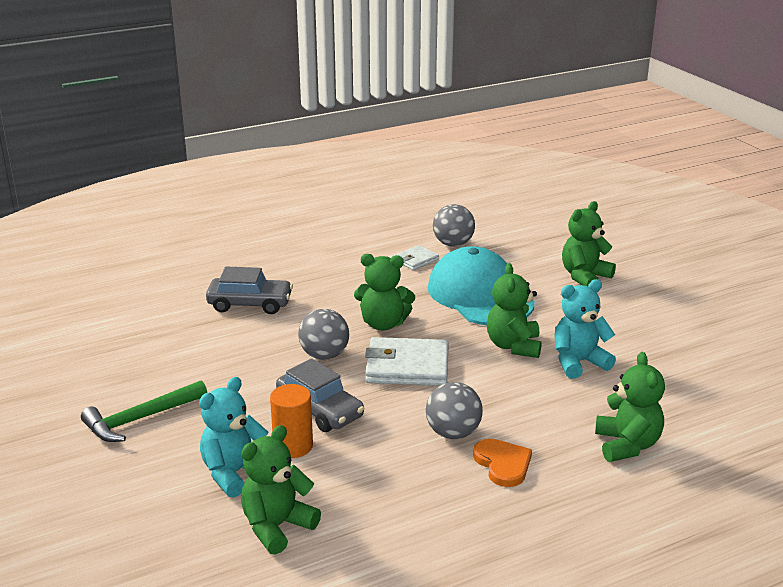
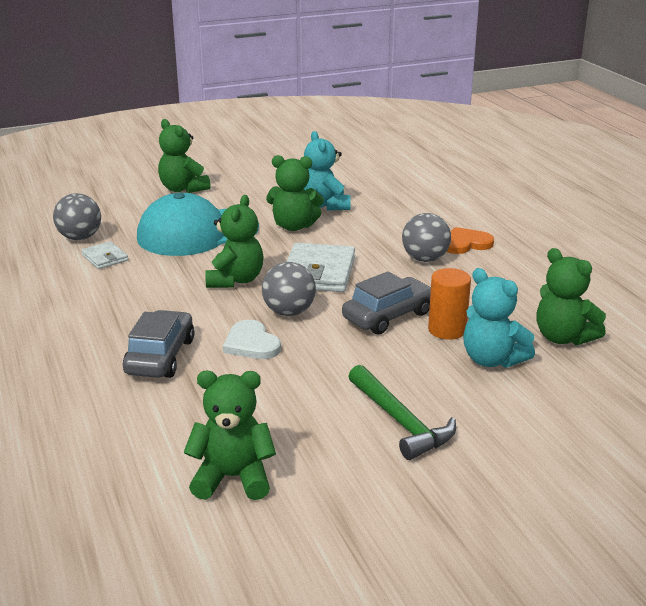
camera: 85 degrees left, 0 degrees up
(269, 341) = (251, 343): none -> white heart
(627, 445) = (439, 201): green teddy bear -> green teddy bear (233, 478)

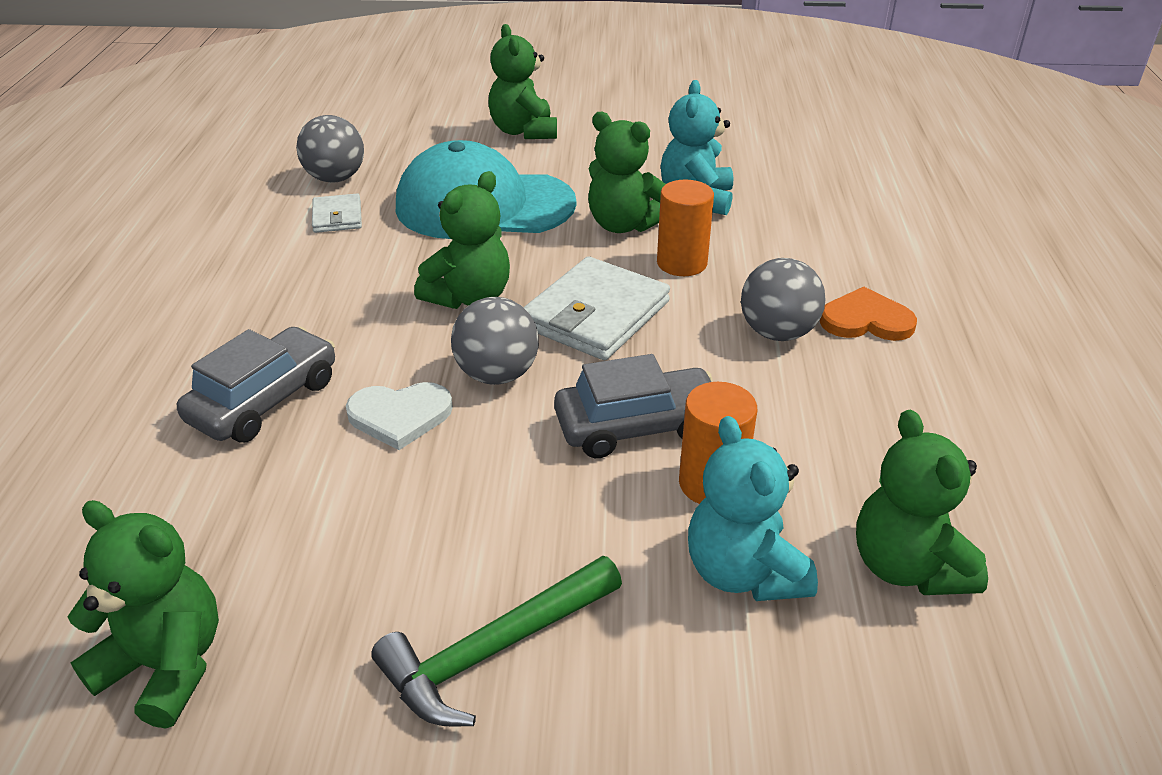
camera: 25 degrees right, 10 degrees up
(251, 343) = (400, 416): white heart -> white heart turned 90 degrees counterclockwise
(345, 238) = (681, 263): none -> orange cylinder
(400, 421) = (495, 650): green hammer -> green hammer turned 60 degrees clockwise

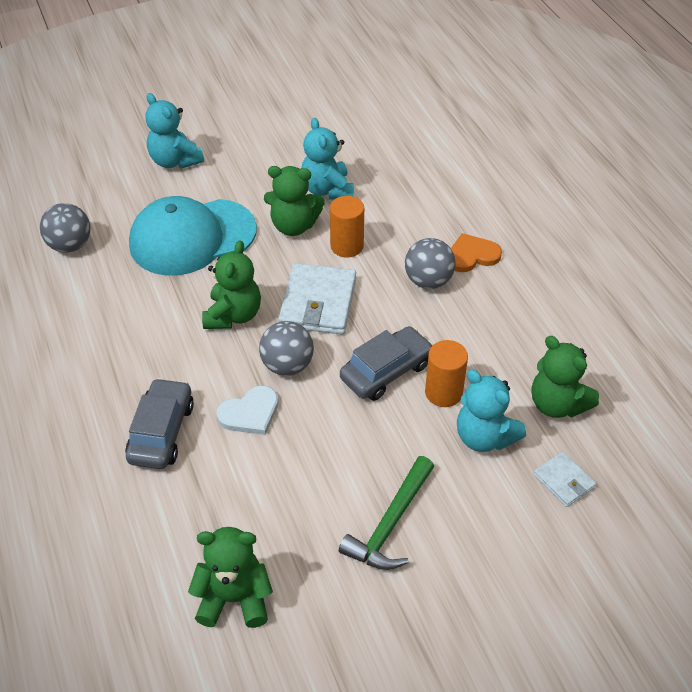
camera: 25 degrees left, 10 degrees up
(337, 217) = (98, 279): white wallet -> white wallet (564, 481)
(523, 131) = (175, 161): green teddy bear -> turquoise teddy bear

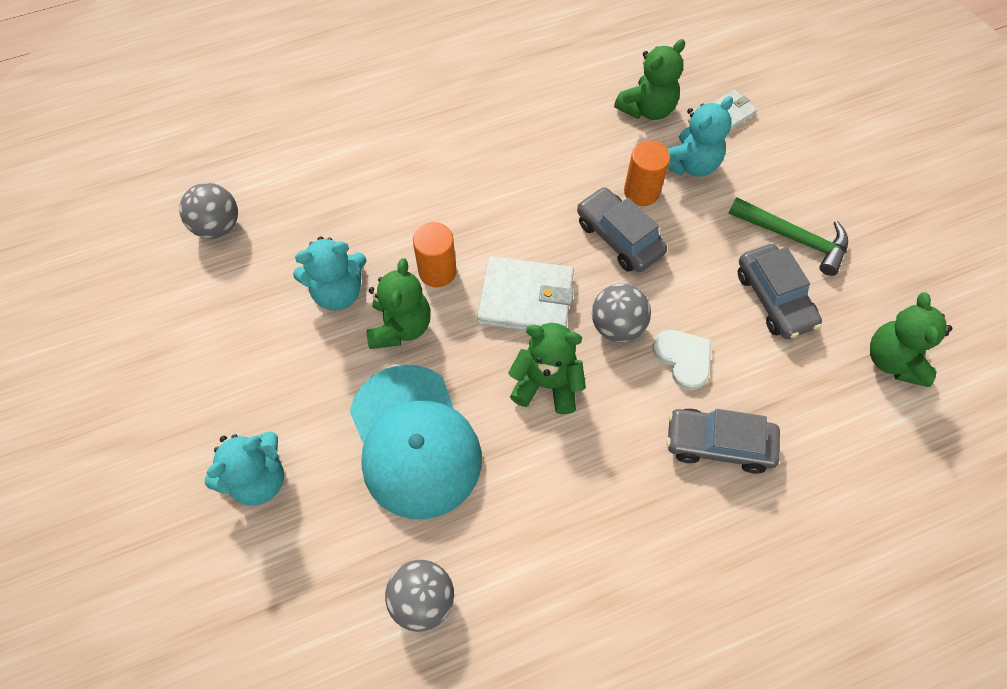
camera: 90 degrees left, 15 degrees up
(313, 495) = (774, 299): none -> grey car
(428, 281) = (493, 197): grey ball -> grey ball (217, 226)
(472, 255) = (456, 158): orange heart -> none

